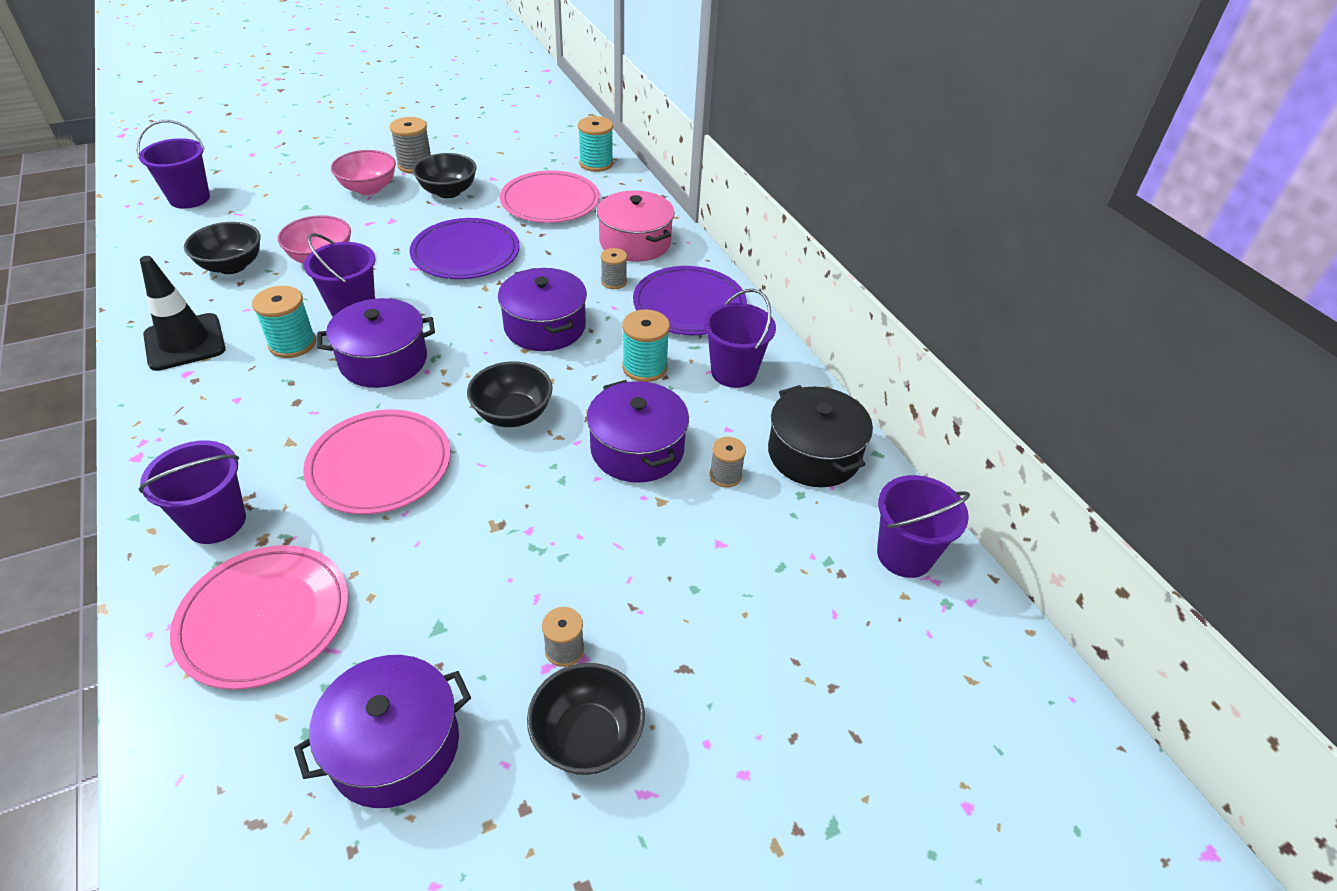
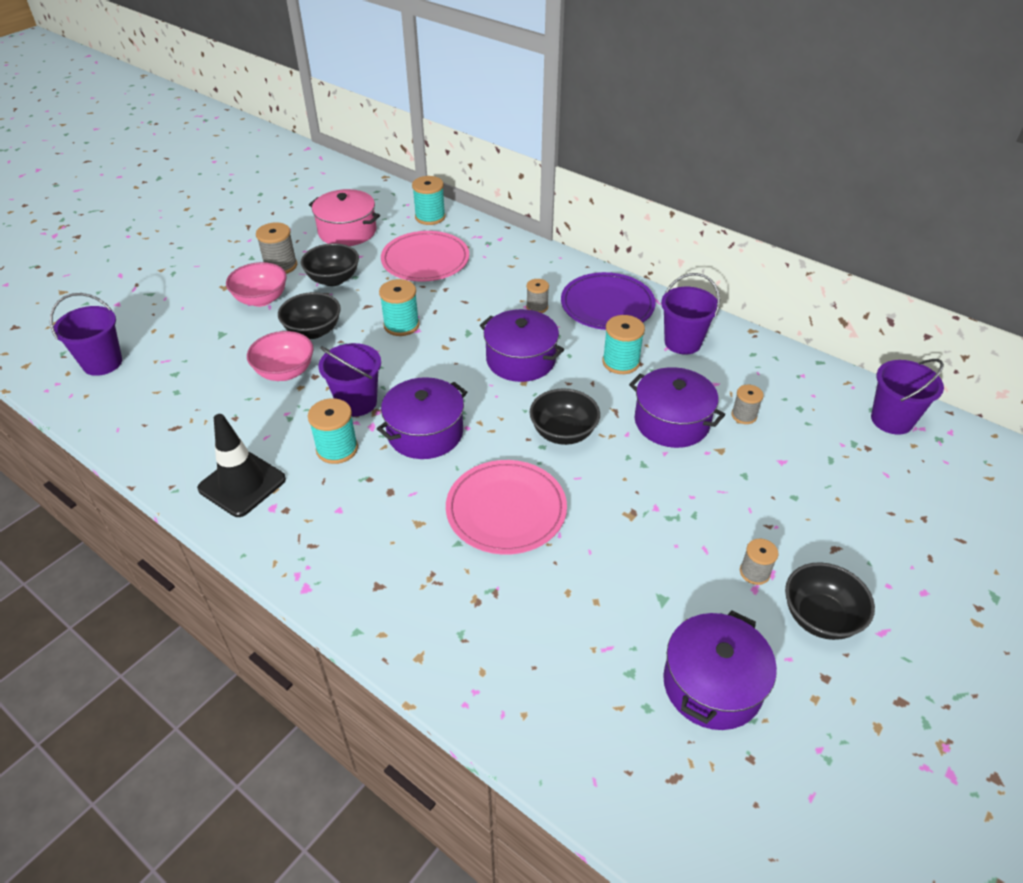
camera: 25 degrees left, 0 degrees up
(216, 521) = (426, 605): purple bucket -> none
(232, 266) = (211, 406): black bowl -> black bowl (313, 331)
(264, 619) = (538, 652): pink plate -> none
(466, 253) = (401, 325): purple plate -> turquoise spool
(635, 242) = (522, 271): pink pot -> pink pot (347, 231)
(814, 454) = (783, 378): black pot -> none

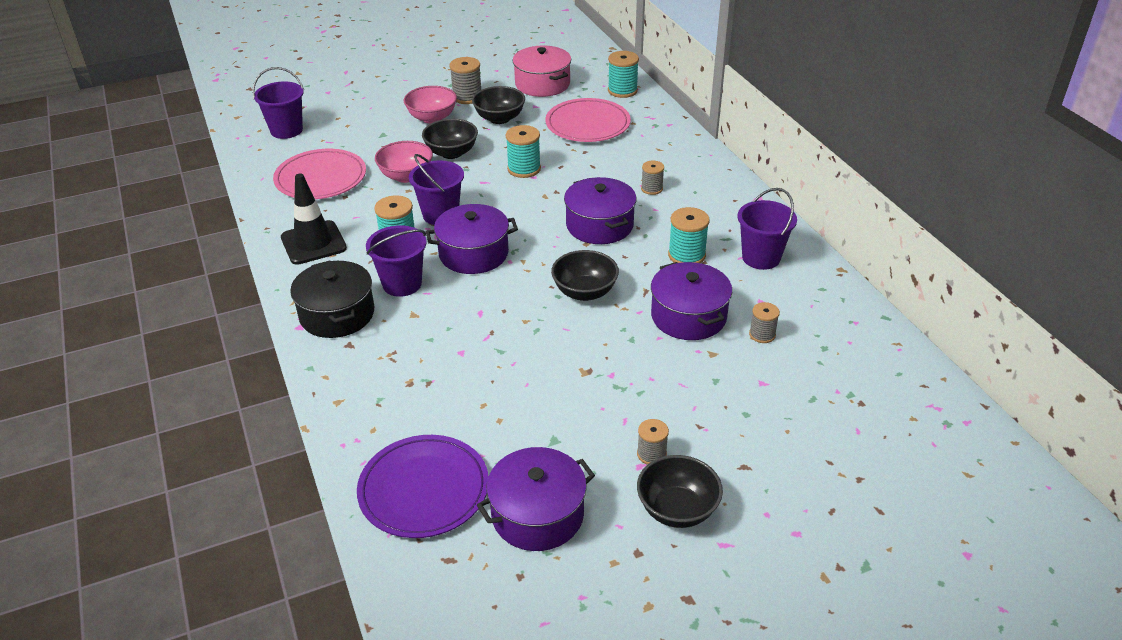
camera: 30 degrees right, 5 degrees down
(336, 556) = (337, 314): none -> black pot
(506, 510) = (487, 330): pink plate -> pink plate (321, 178)
(607, 305) = (718, 206): purple plate -> purple plate (424, 489)
(891, 420) = (911, 390): purple bucket -> purple bucket (402, 284)

